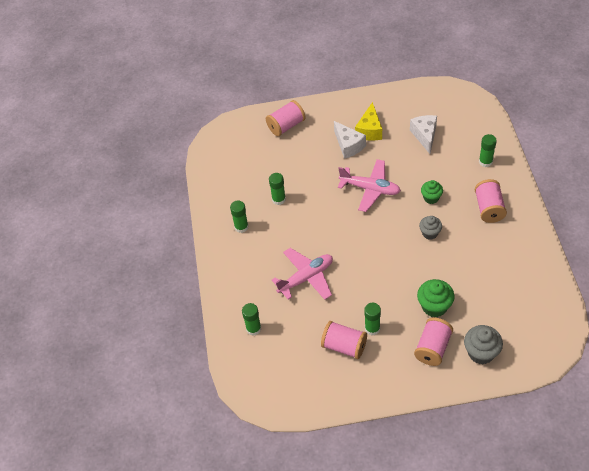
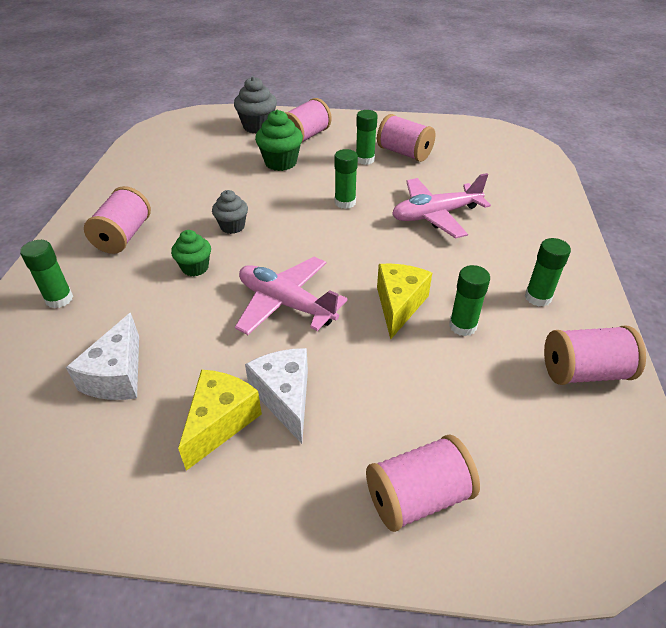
camera: 170 degrees left, 10 degrees down
(222, 190) = (584, 372): none -> pink spool
(253, 329) = (517, 183): green glue stick -> green glue stick (345, 202)
(312, 203) = (399, 305): none -> yellow cheese

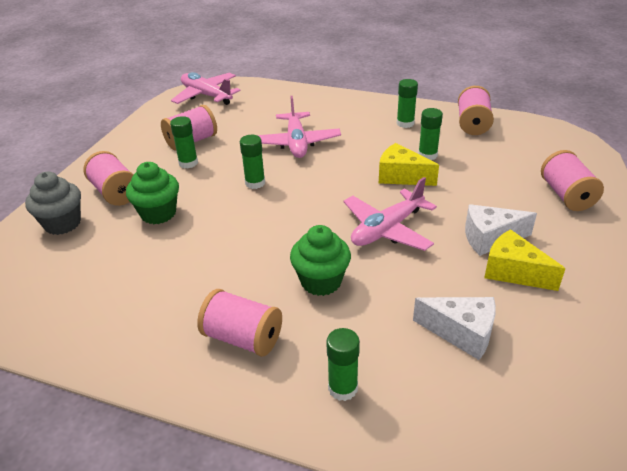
camera: 75 degrees left, 5 degrees down
(195, 268) = (321, 281): green cupcake -> green cupcake, size x1.52
(232, 226) = (262, 254): grey cupcake -> none
(501, 142) = (206, 95): none -> pink plane

